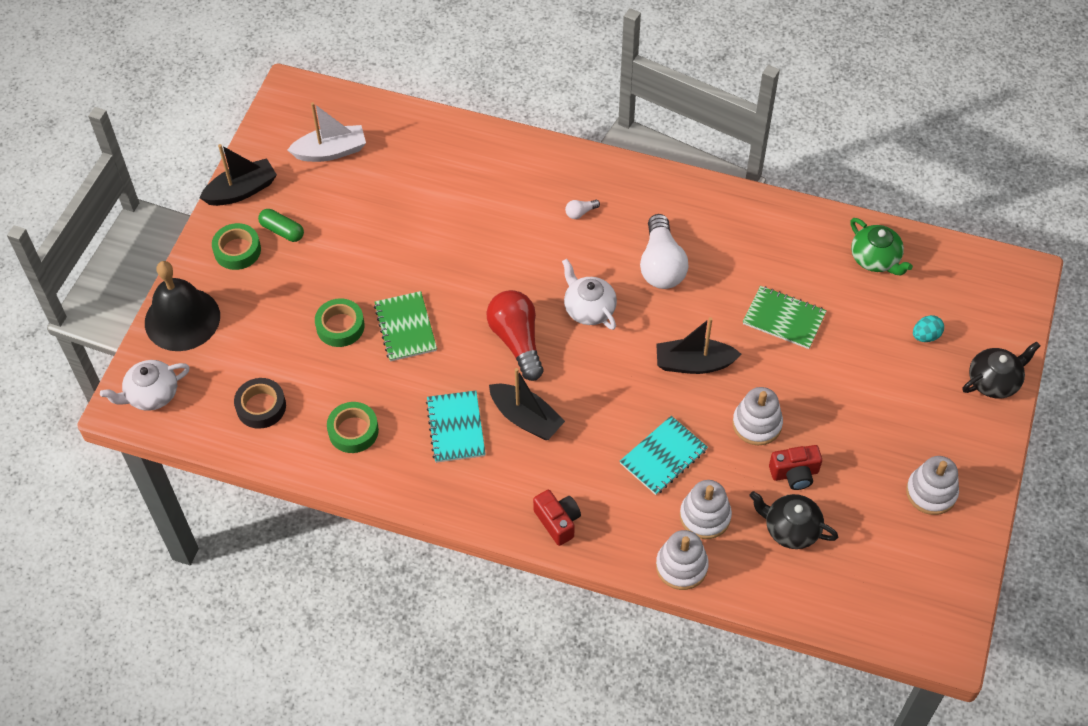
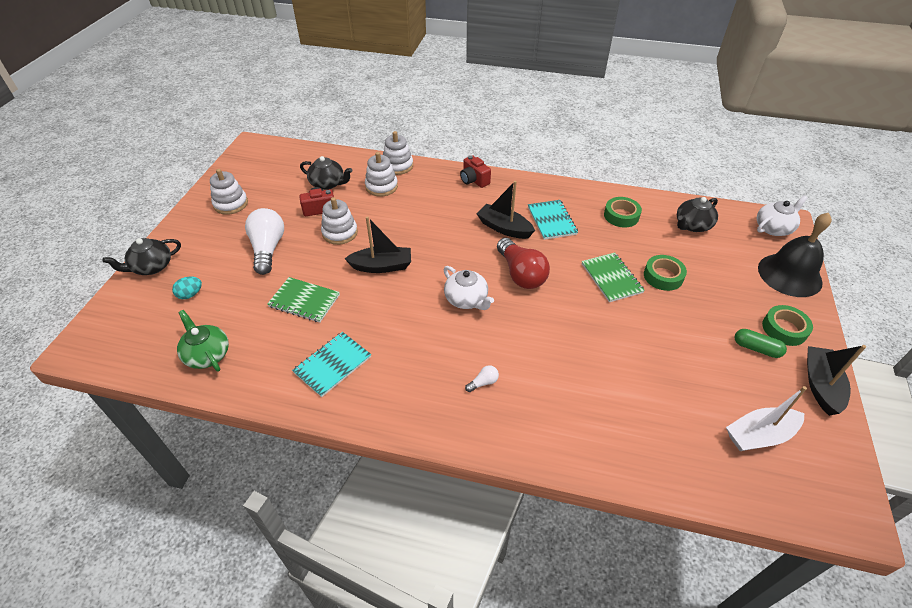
camera: 175 degrees right, 10 degrees down
(242, 190) = (820, 385): black boat -> black boat turned 135 degrees clockwise
(261, 406) = (692, 225): black tape -> black teapot
(661, 265) = (405, 338): white light bulb -> white light bulb (268, 249)
(663, 456) = (407, 213): turquoise notebook -> turquoise notebook (332, 365)

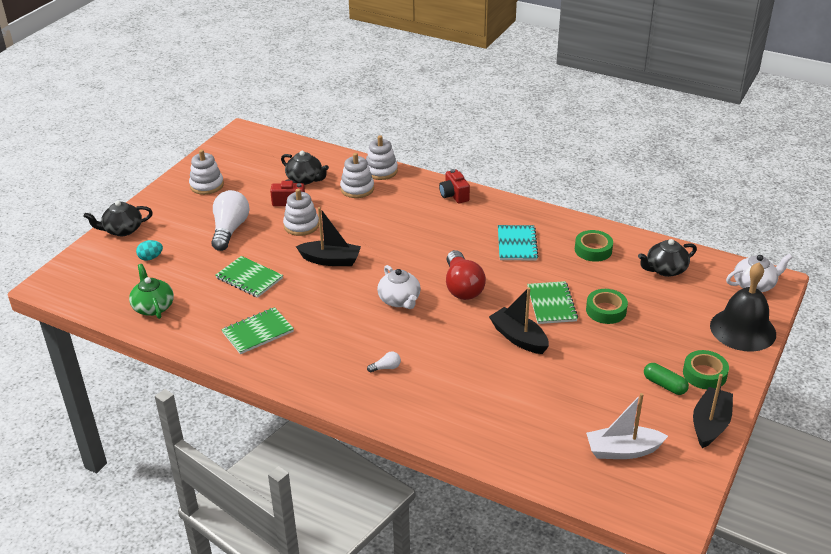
camera: 15 degrees right, 10 degrees down
(332, 365) = (258, 332): turquoise notebook -> green notebook
(504, 228) = (464, 244): black boat -> black boat (518, 338)

